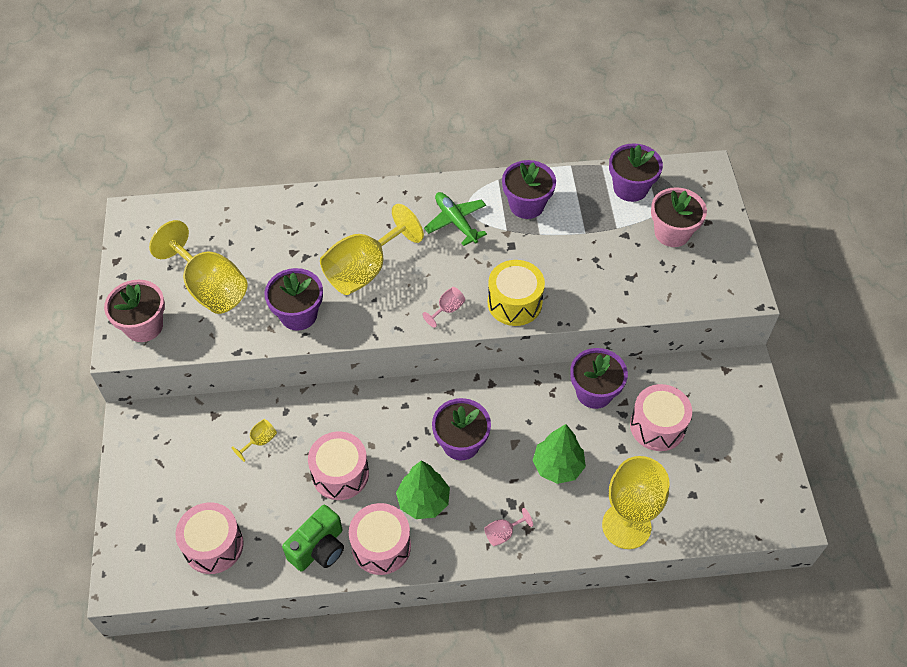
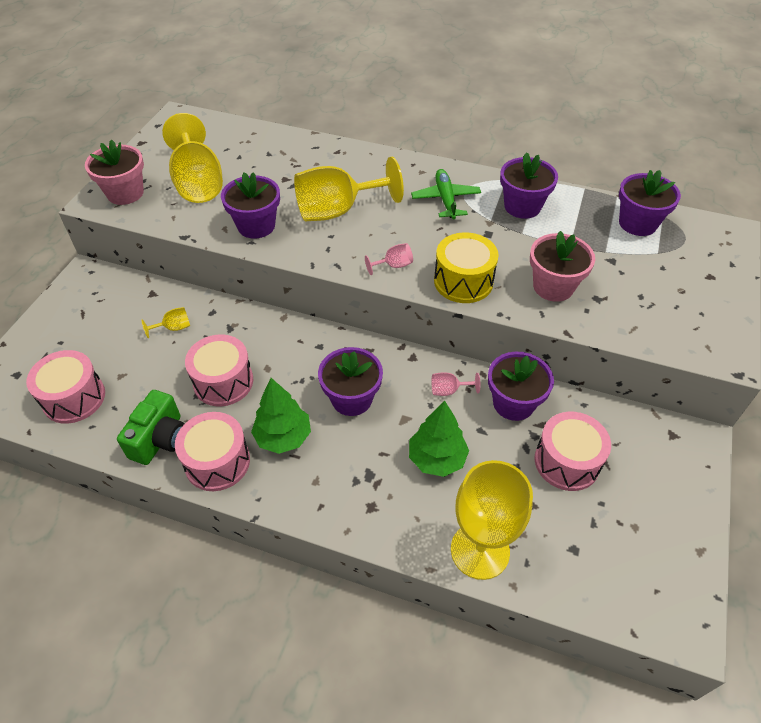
camera: 25 degrees right, 5 degrees down
(319, 548) = (160, 439): green camera -> green camera turned 45 degrees counterclockwise
(503, 533) = (343, 501): pink goblet -> pink goblet (449, 390)
(672, 233) = (665, 274): pink flower pot -> pink flower pot (553, 286)

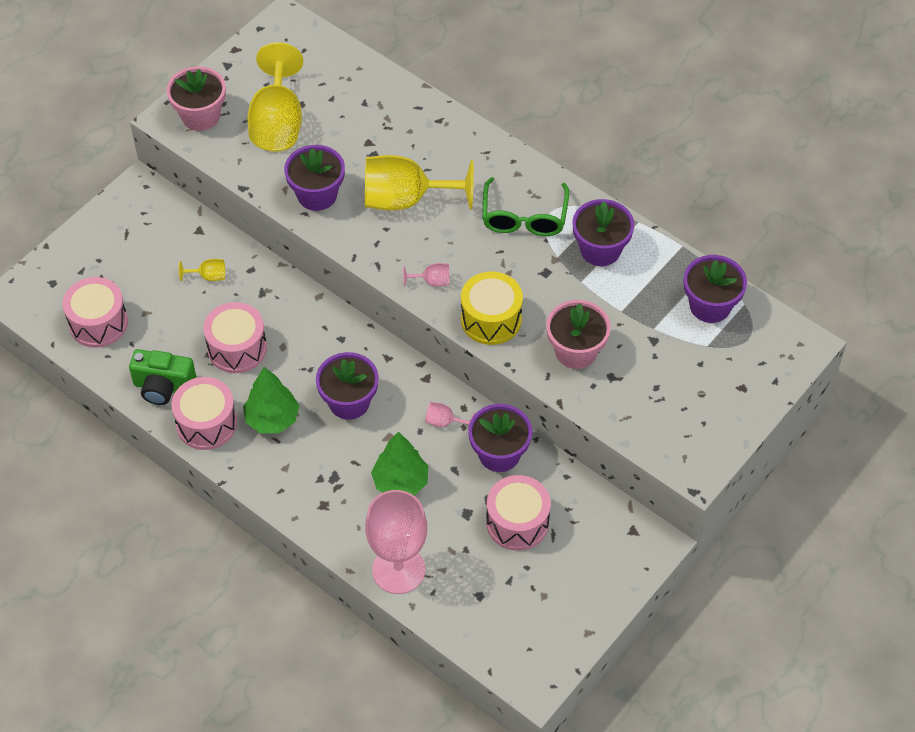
camera: 20 degrees right, 5 degrees up
(160, 439) = (163, 387): green camera -> green camera turned 60 degrees clockwise
(445, 199) = (524, 217): green plane -> green glasses
(480, 550) = (398, 570): yellow goblet -> pink goblet

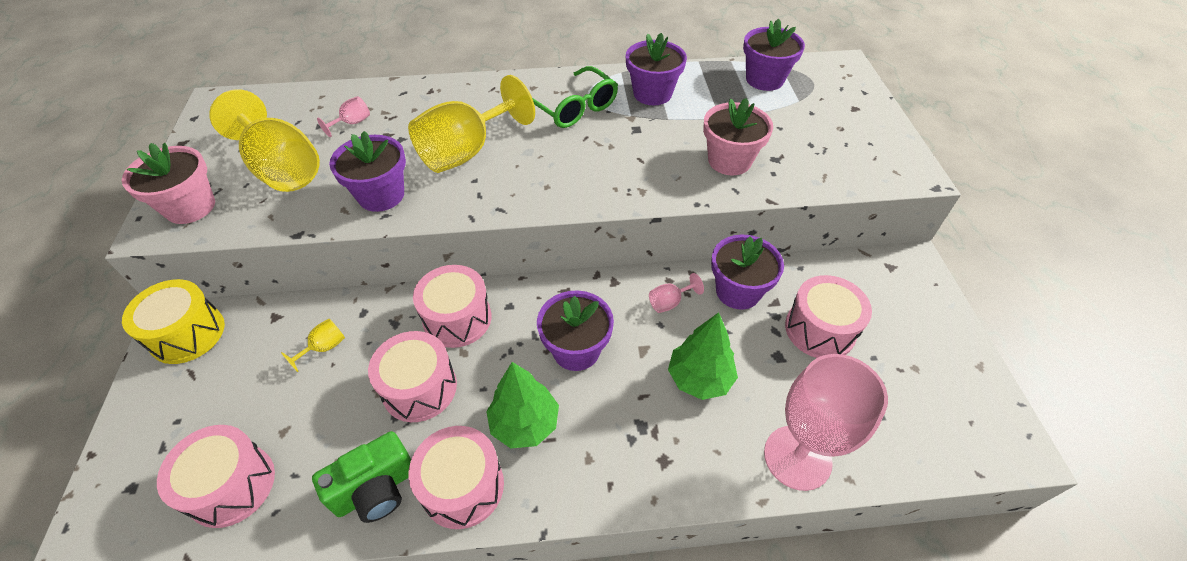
camera: 45 degrees left, 5 degrees down
(301, 321) = (457, 318): none -> pink drum
(432, 281) = (561, 190): pink goblet -> pink goblet (352, 123)
(491, 319) = (641, 183): yellow drum -> yellow drum (187, 334)

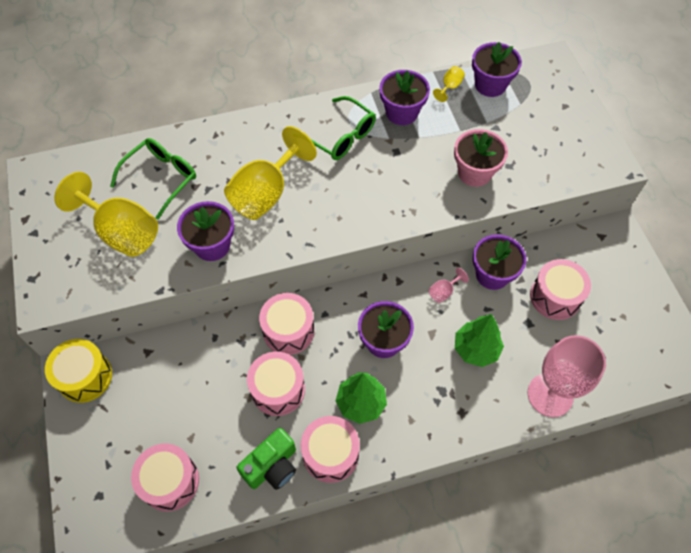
camera: 10 degrees left, 10 degrees up
(190, 207) = (63, 279): pink flower pot -> none
(324, 347) = (195, 370): yellow goblet -> yellow goblet (449, 87)
(352, 123) = (161, 178): pink goblet -> green glasses

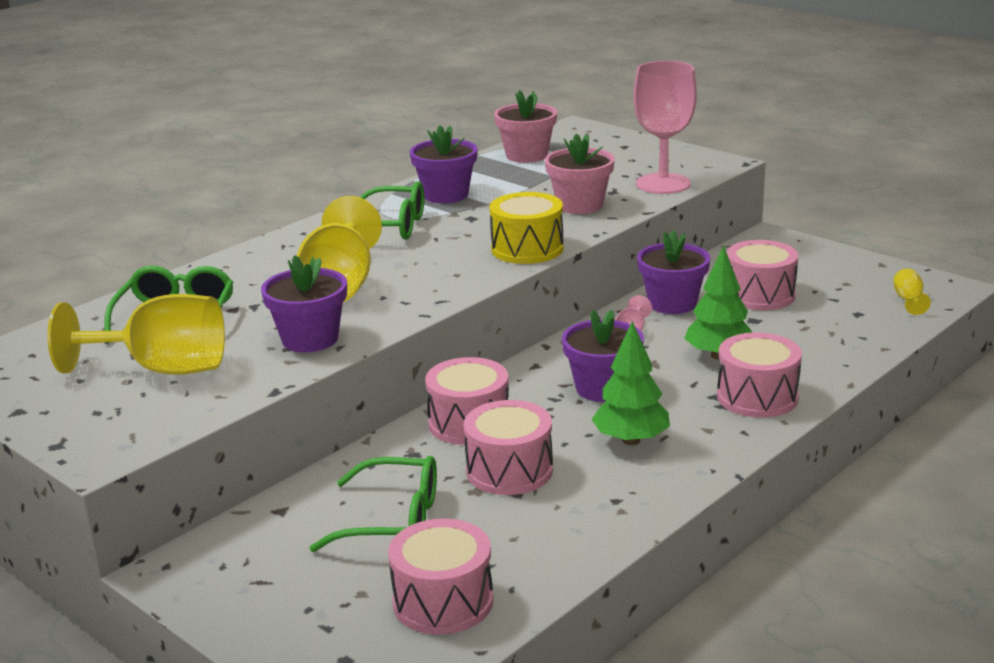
camera: 30 degrees left, 35 degrees down
(85, 377) = (201, 566): yellow drum -> yellow drum (527, 249)
(192, 397) = (394, 520): none -> green glasses
(272, 466) = (575, 531): green camera -> none
(330, 454) = (640, 491): pink drum -> pink drum (757, 397)
(449, 87) = (482, 167): yellow goblet -> yellow goblet (908, 300)
(490, 85) = (526, 155): purple flower pot -> pink flower pot
(550, 395) = (840, 356): pink goblet -> pink goblet (663, 184)

